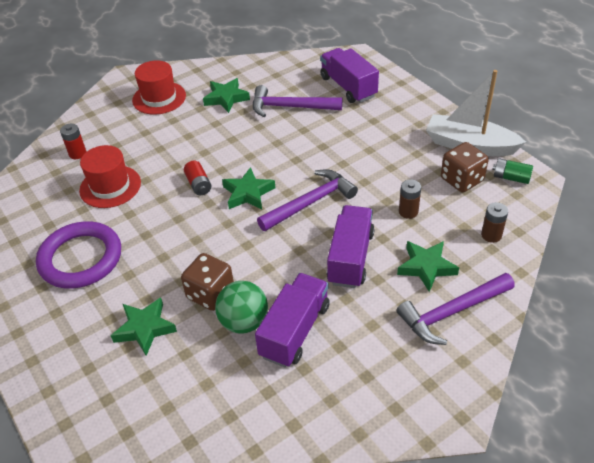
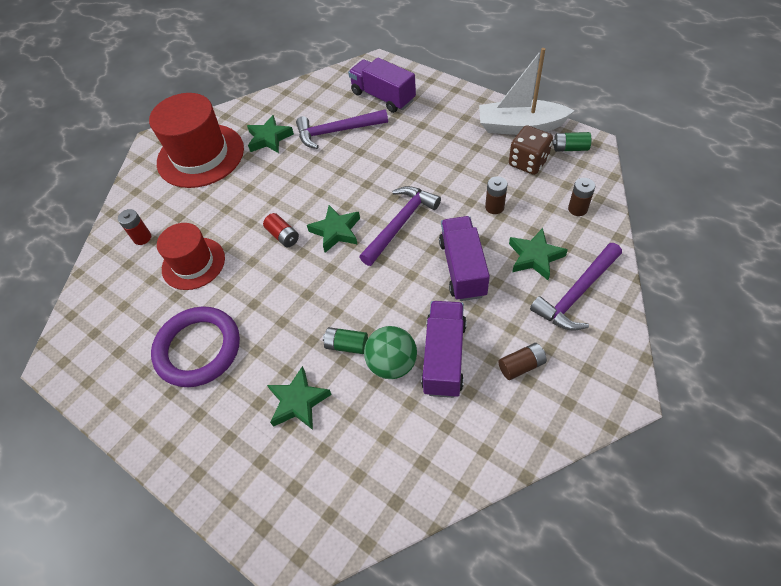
camera: 15 degrees left, 10 degrees up
(159, 98) = (200, 155): red hat -> red hat, size x1.58
(210, 294) = (347, 345): brown dice -> green battery
(365, 361) = (521, 366): none -> brown battery

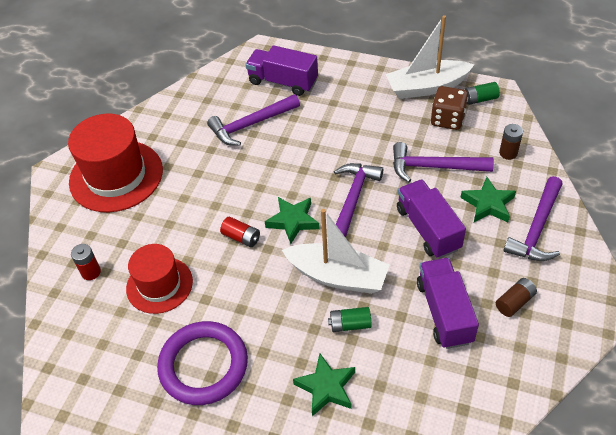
camera: 20 degrees left, 5 degrees down
(269, 138) = (183, 144): green star -> none
(355, 294) = (337, 276): none -> white boat
(392, 364) = (399, 330): green ball -> none
(494, 207) = (434, 167): brown battery -> purple hammer

